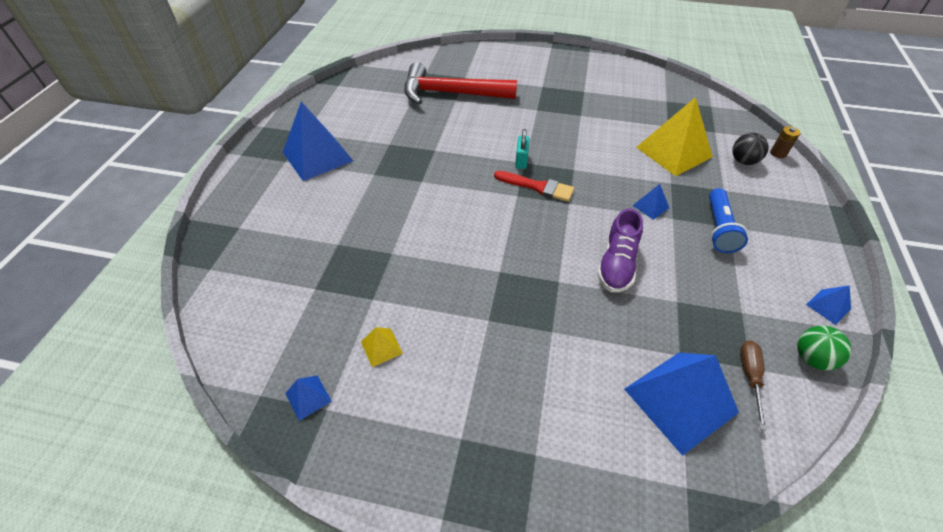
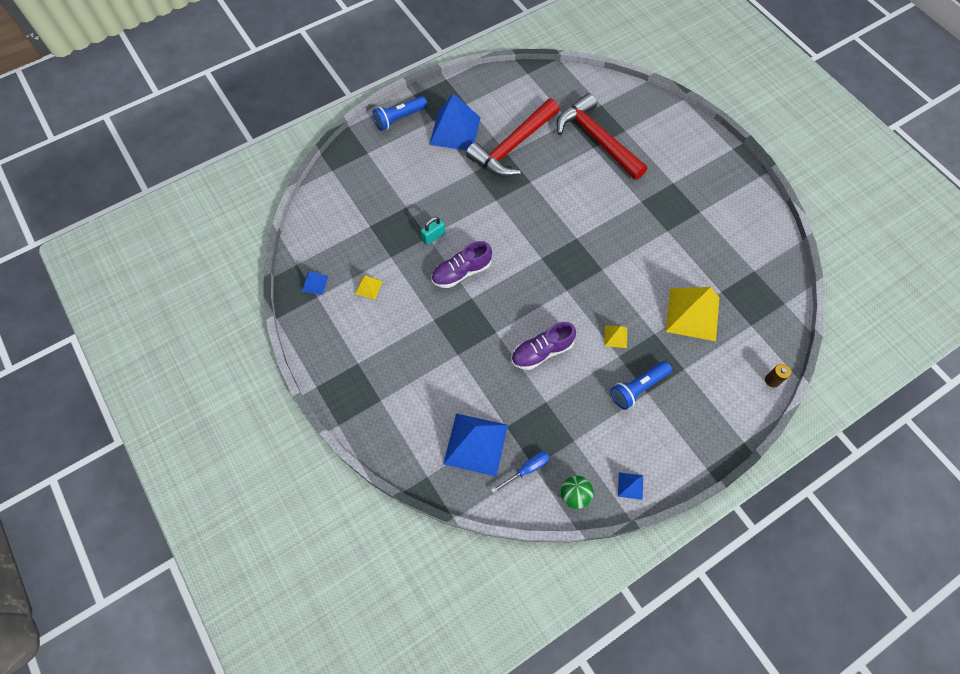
camera: 45 degrees right, 15 degrees up
(245, 180) = (399, 118): none -> blue flashlight
(387, 136) = (513, 146): none -> red hammer
(462, 257) = (461, 272): none -> purple shoe
(521, 161) = (576, 235): turquoise padlock -> turquoise padlock (433, 236)
(537, 187) = (562, 262): red brush -> none
(650, 206) = (615, 336): blue pyramid -> yellow pyramid
(743, 161) = (734, 363): black ball -> none
(750, 377) = (526, 469): brown screwdriver -> blue screwdriver

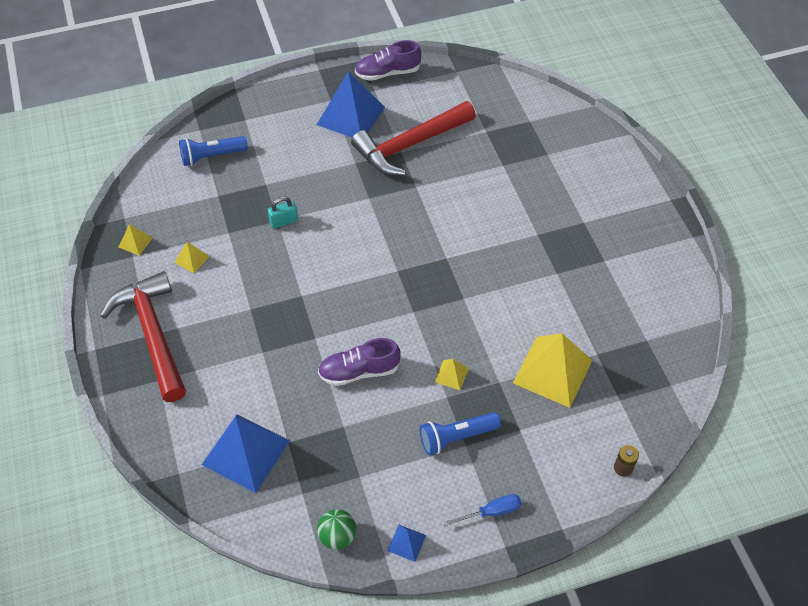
camera: 15 degrees right, 10 degrees down
(315, 283) = (135, 242): blue pyramid -> yellow pyramid
(399, 118) = (294, 91): blue flashlight -> blue flashlight (212, 156)
(461, 272) = (300, 266): purple shoe -> purple shoe (387, 73)
(526, 469) = (293, 494): blue screwdriver -> blue screwdriver (491, 512)
(596, 139) = (510, 157): red hammer -> red hammer (153, 334)

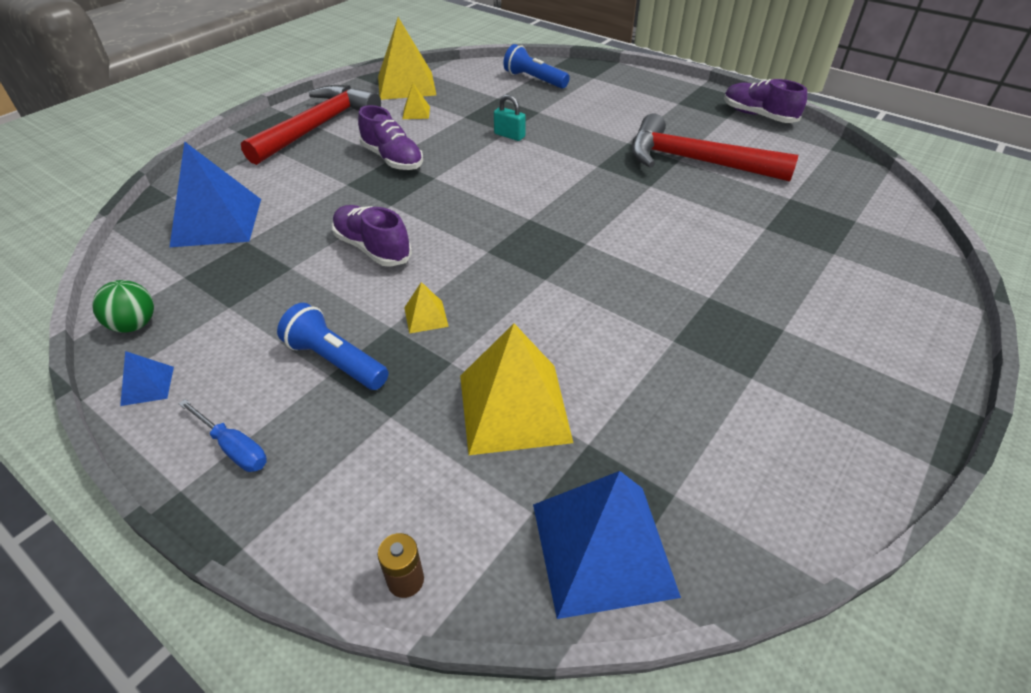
camera: 55 degrees right, 10 degrees down
(135, 242) = (406, 85): yellow pyramid -> yellow pyramid, size x2.25
(252, 308) = (392, 159): none -> purple shoe
(351, 116) = (677, 118): blue pyramid -> blue pyramid (602, 549)

